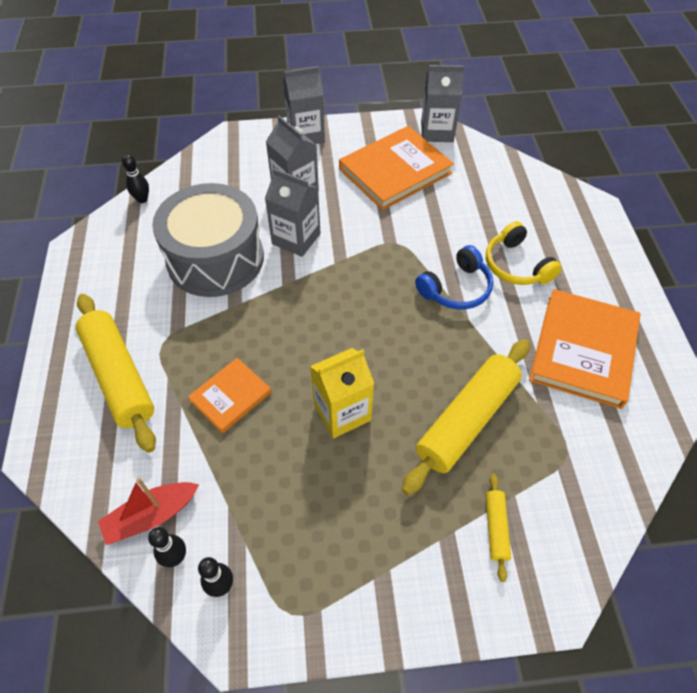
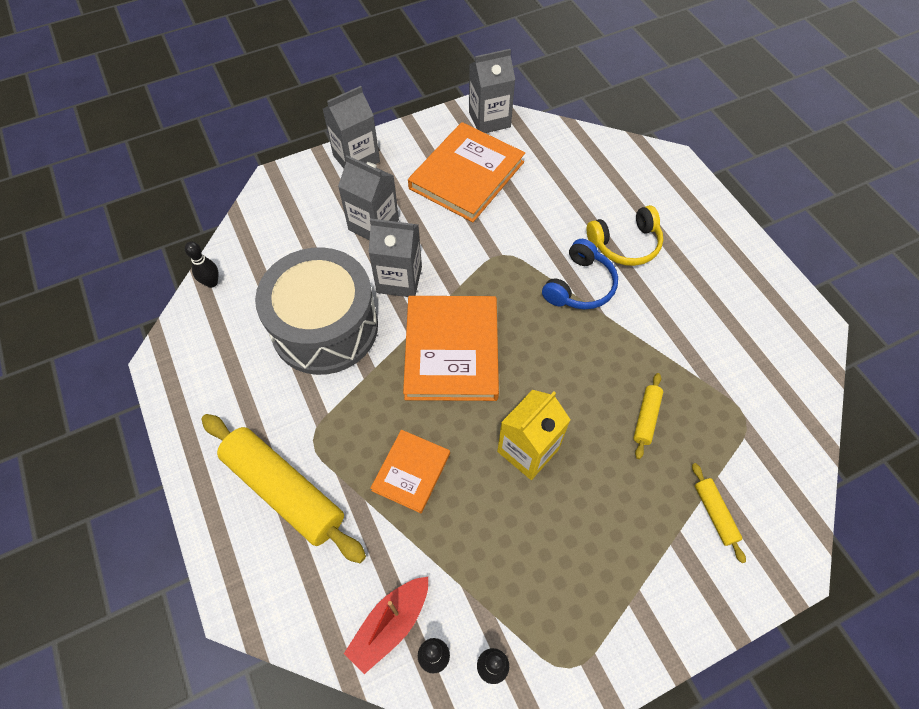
camera: 20 degrees left, 5 degrees up
(467, 420) = (646, 418): yellow rolling pin -> yellow rolling pin, size x0.45
(516, 265) = (625, 244): yellow headphones -> yellow headphones turned 60 degrees counterclockwise
(583, 350) = (719, 313): orange book -> orange book (451, 350)

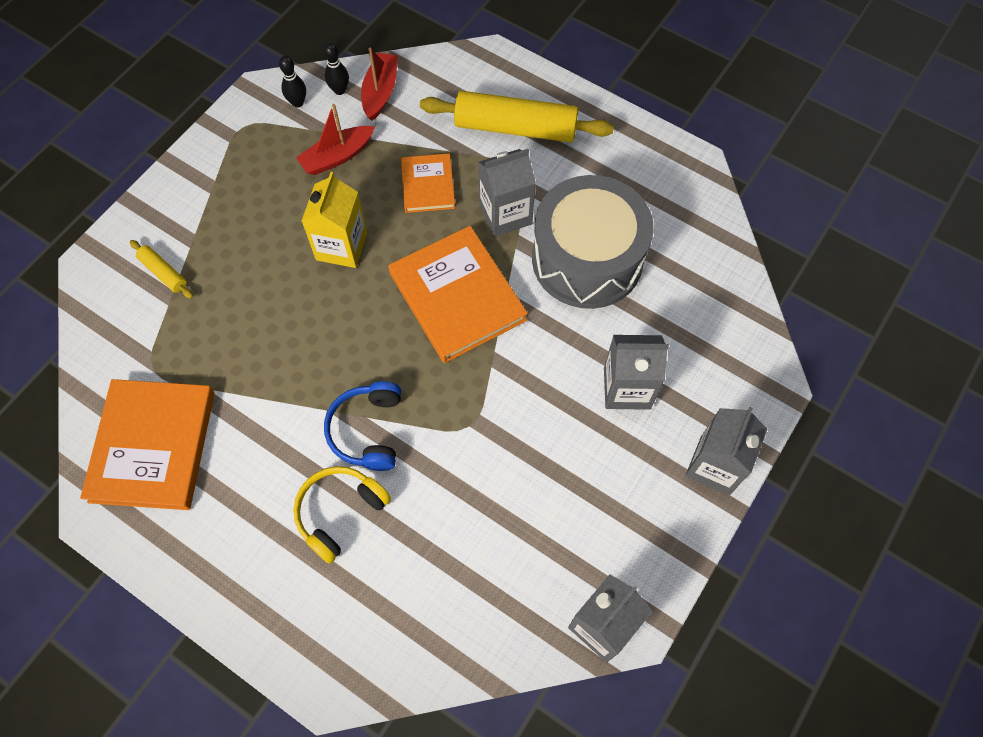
camera: 150 degrees right, 5 degrees up
(211, 282) = (725, 245): black bowling pin -> none
(399, 279) = (554, 340): grey carton -> grey carton (505, 214)
(467, 175) = (573, 513): orange book -> orange book (153, 446)
(483, 559) = (337, 157): none -> red boat
(646, 418) = (248, 324): yellow rolling pin -> none

